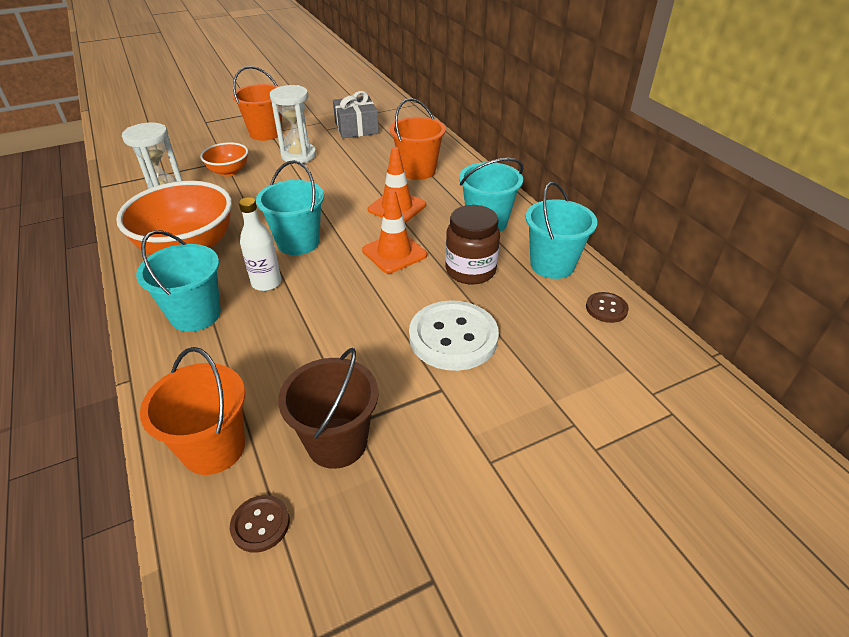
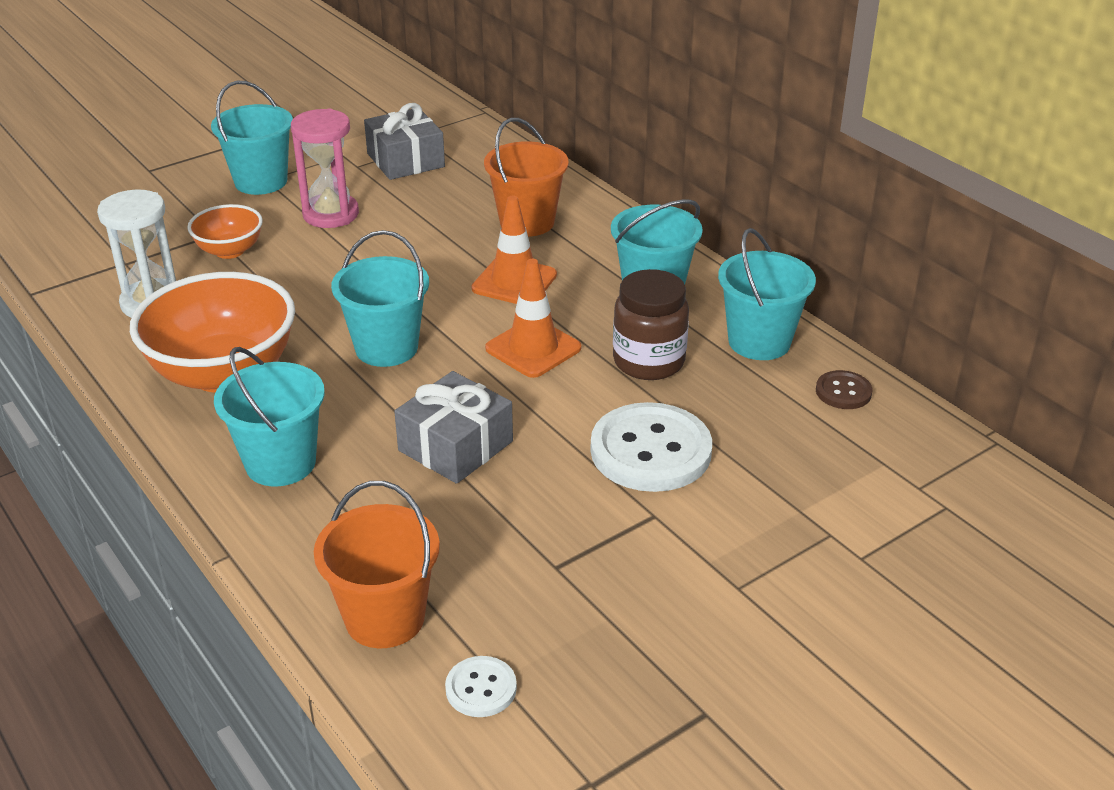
camera: 10 degrees left, 5 degrees down
(260, 524) = (481, 688): brown button -> white button
(266, 133) = (261, 181): orange bucket -> turquoise bucket
(266, 283) = (364, 409): white bottle -> none
(298, 155) = (331, 214): white hourglass -> pink hourglass
(317, 317) = (455, 446): none -> grey gift
(337, 442) = (541, 591): brown bucket -> none

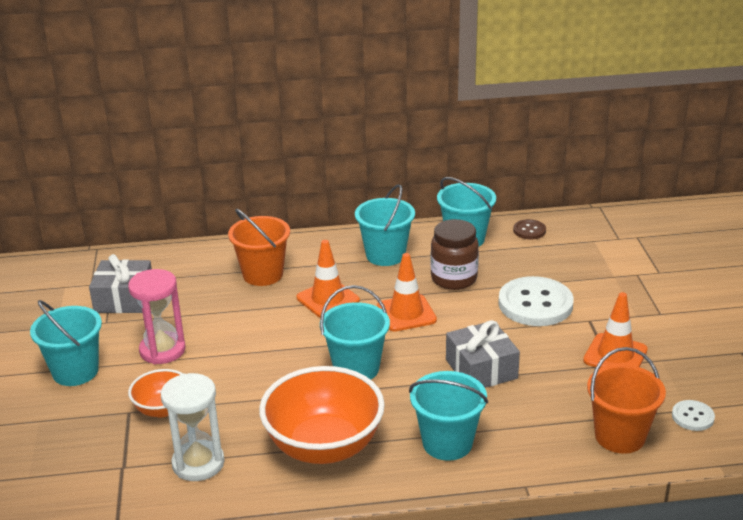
camera: 60 degrees left, 5 degrees down
(582, 564) = (615, 355): none -> orange traffic cone

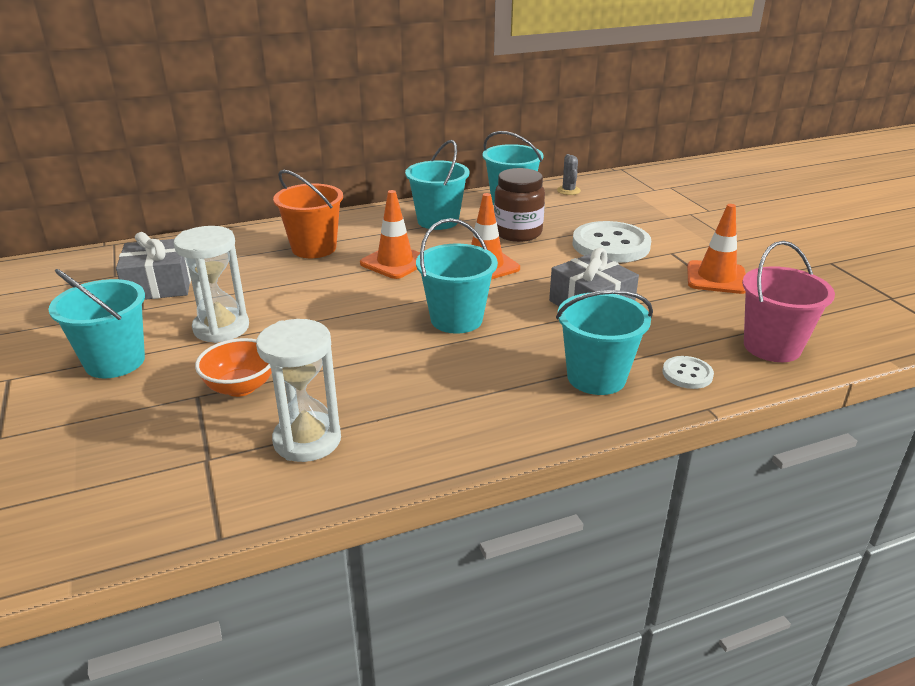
camera: 15 degrees left, 0 degrees up
(162, 350) = (221, 328): pink hourglass -> white hourglass
(324, 446) = (457, 400): orange bowl -> none
(529, 230) = (568, 191): brown button -> grey cactus
(620, 436) = (772, 347): orange bucket -> pink bucket
(692, 417) = (829, 320): white button -> white button (687, 374)

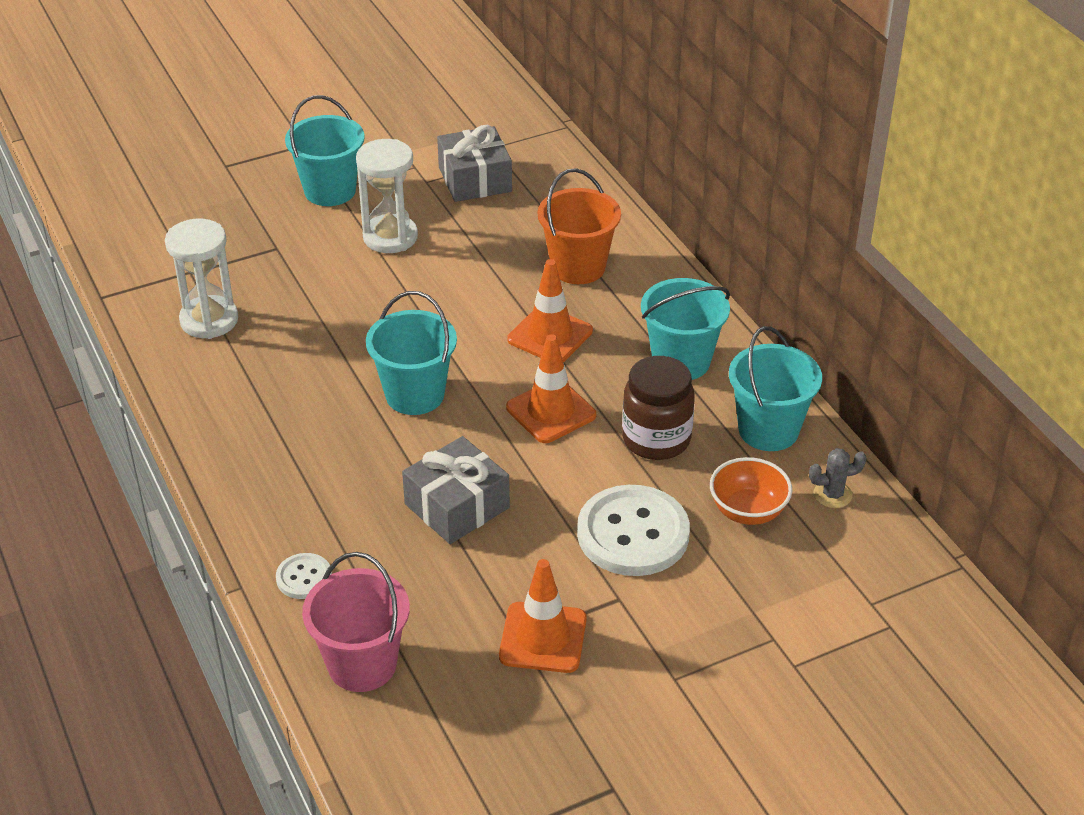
camera: 85 degrees right, 10 degrees up
(240, 387) = (288, 269): orange bowl -> orange bowl (748, 511)
(596, 377) = (299, 503): turquoise bucket -> none

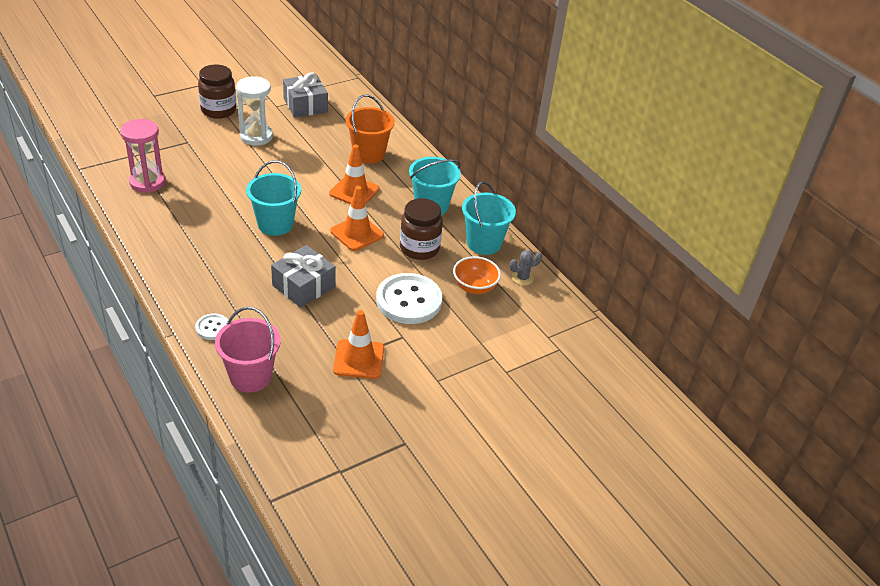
camera: 10 degrees left, 0 degrees up
(209, 320) = (147, 182): white hourglass -> pink hourglass
(330, 191) = (218, 110): turquoise bucket -> brown jar

